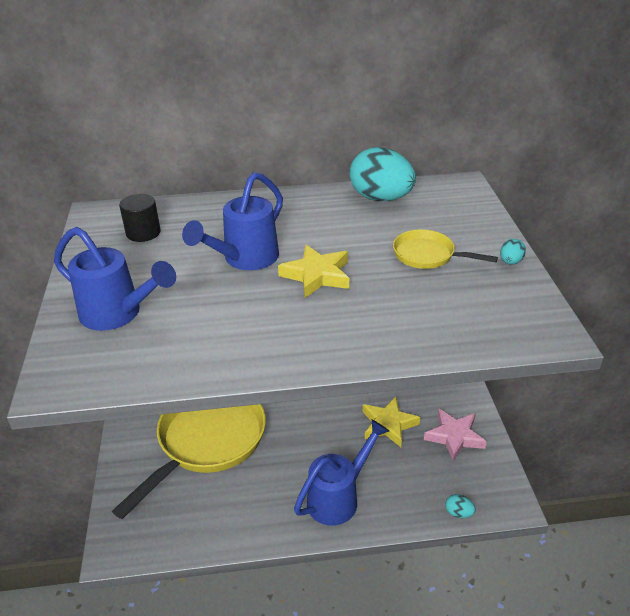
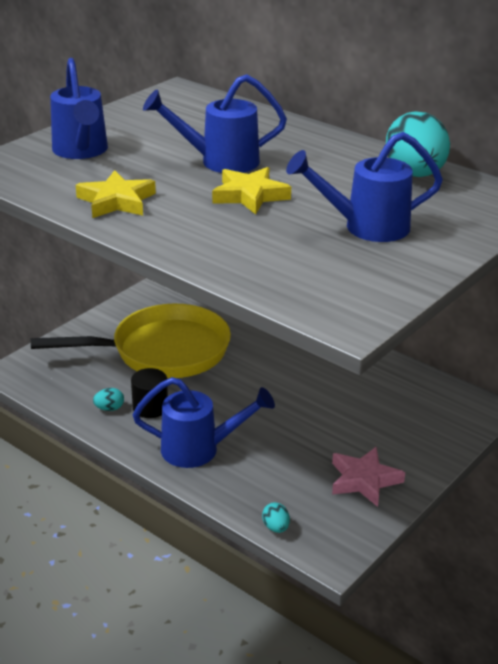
camera: 45 degrees right, 5 degrees down
(143, 233) = (185, 114): black cylinder -> black cylinder (150, 407)
(388, 424) = (319, 433): yellow star -> yellow star (116, 201)
(428, 255) = (365, 227): yellow pan -> blue watering can
(510, 262) = (428, 267): turquoise egg -> turquoise egg (109, 408)

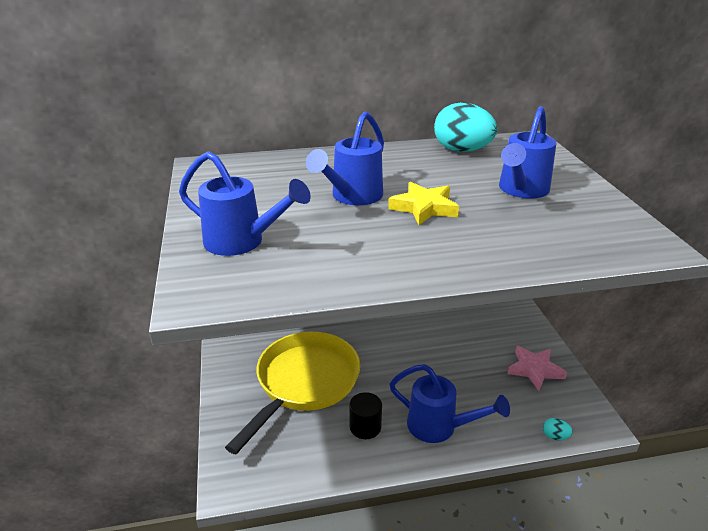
camera: 50 degrees left, 0 degrees up
(109, 408) = (343, 451): turquoise egg -> none
(116, 201) = (361, 261): yellow star -> none
(200, 449) = (440, 427): blue watering can -> blue watering can turned 75 degrees clockwise

